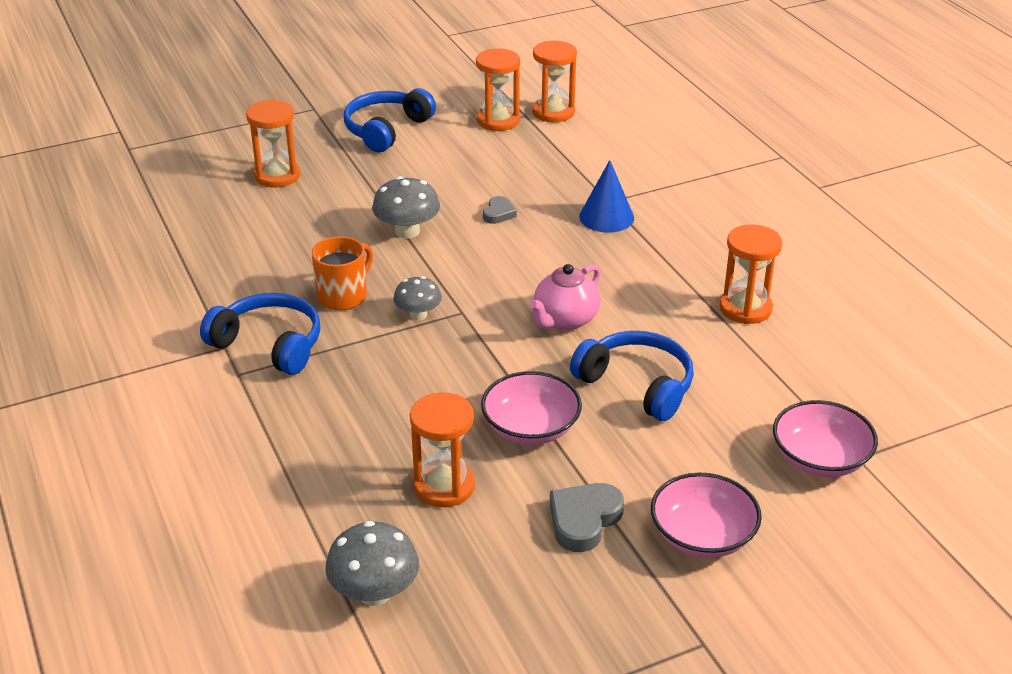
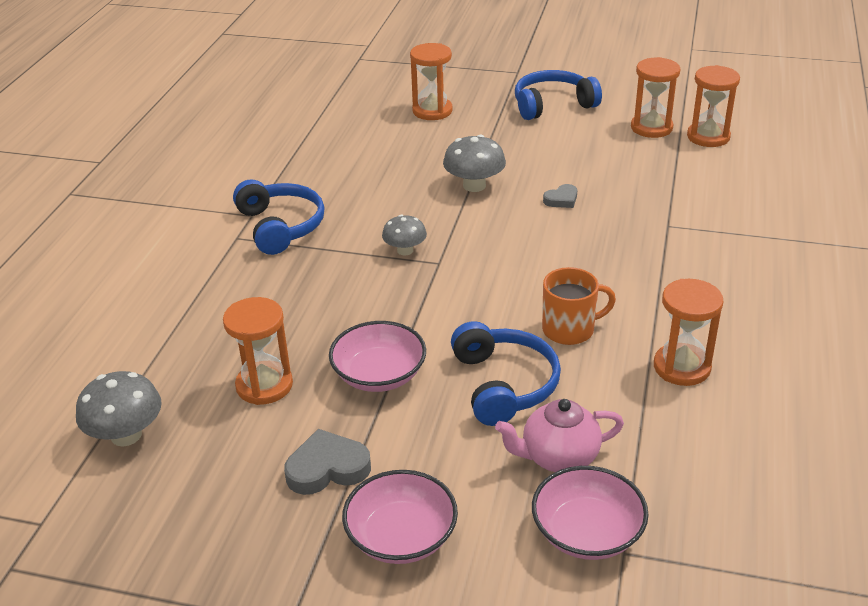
camera: 40 degrees right, 0 degrees up
(343, 296) = (370, 214): orange mug -> orange mug (569, 329)
(565, 320) = (511, 304): pink teapot -> pink teapot (558, 457)
(606, 217) = (649, 237): blue cone -> none

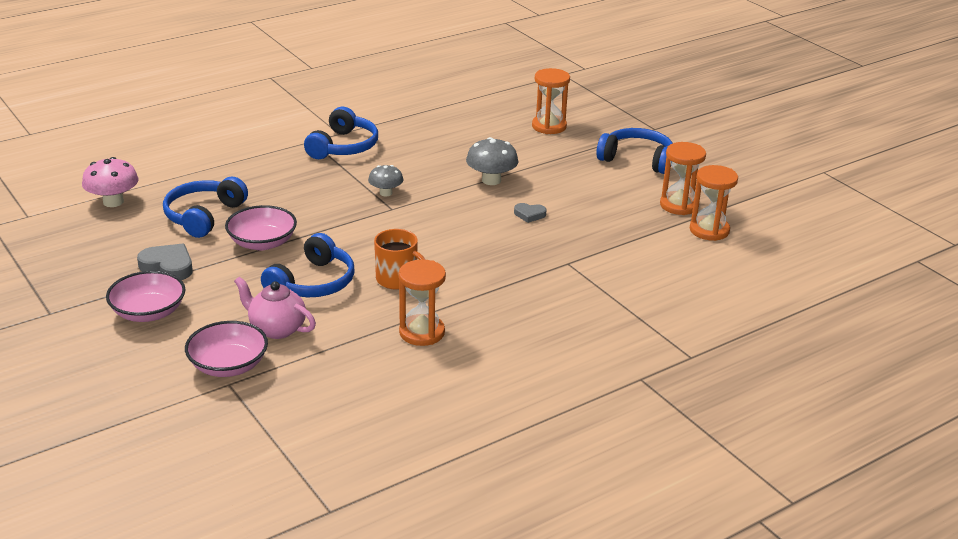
camera: 40 degrees right, 5 degrees down
(126, 435) = (113, 202): grey mushroom -> pink mushroom
(264, 385) = (203, 216): orange hourglass -> blue headphones

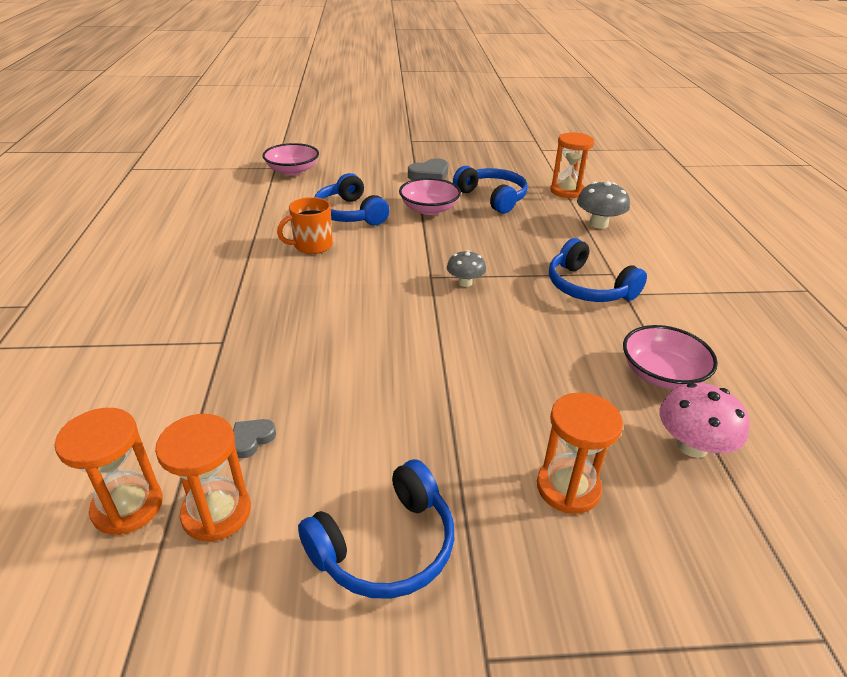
camera: 120 degrees right, 5 degrees up
(113, 202) = (542, 174): pink mushroom -> pink mushroom (692, 446)
(148, 312) = (379, 161): pink bowl -> pink bowl (661, 374)
(276, 329) = (310, 190): pink teapot -> none
(422, 332) = (232, 235): orange hourglass -> orange hourglass (567, 191)
(491, 180) = (438, 359): grey mushroom -> grey mushroom (598, 224)
(529, 215) = (337, 356): grey heart -> grey heart (251, 439)

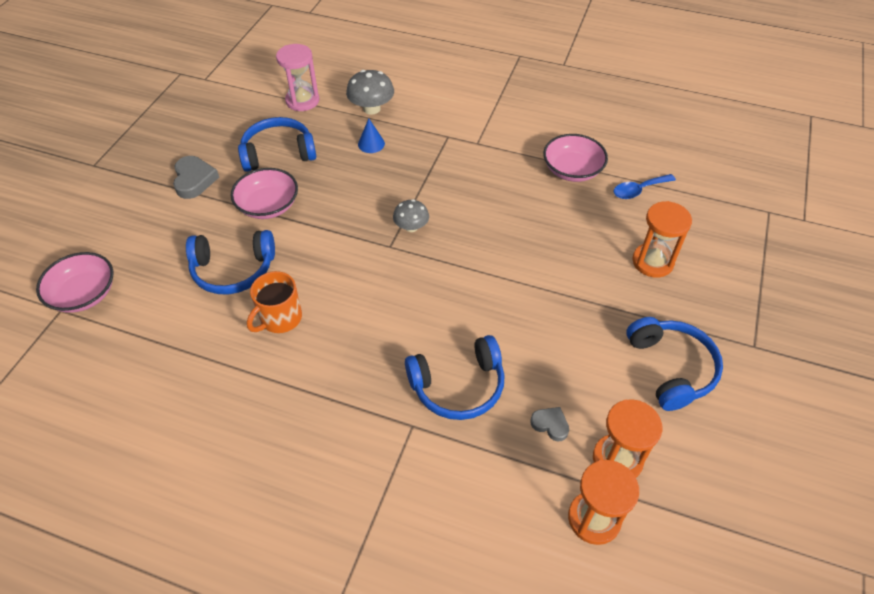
camera: 65 degrees left, 15 degrees up
(251, 439) = (550, 424): grey heart -> grey heart turned 150 degrees clockwise
(312, 245) = (280, 318): orange mug -> orange mug turned 45 degrees clockwise
(552, 235) = (371, 144): none -> blue cone
(567, 191) = (302, 101): orange hourglass -> pink hourglass
(588, 287) = (458, 158): blue headphones -> blue headphones (458, 386)
(692, 446) = (638, 190): pink mushroom -> blue spoon

